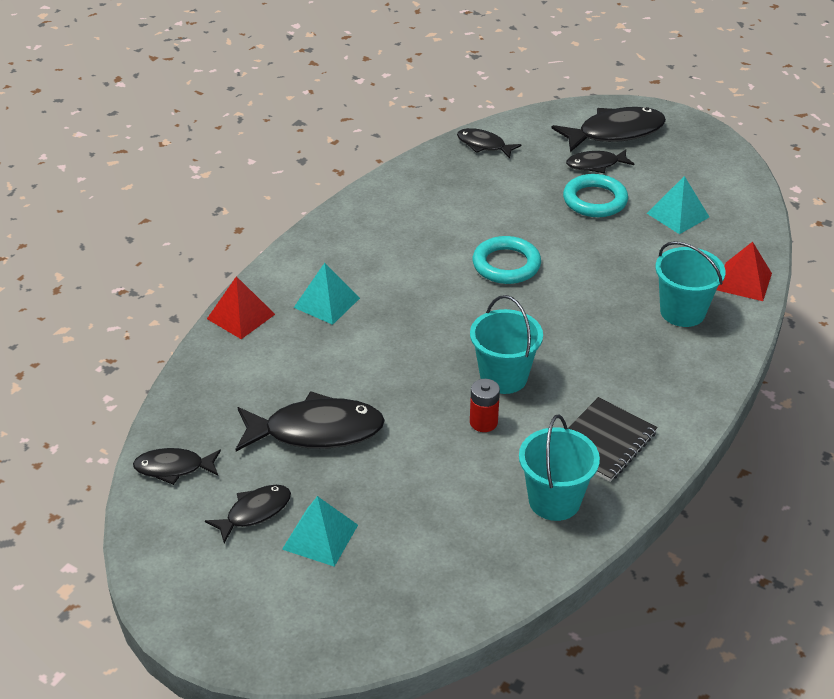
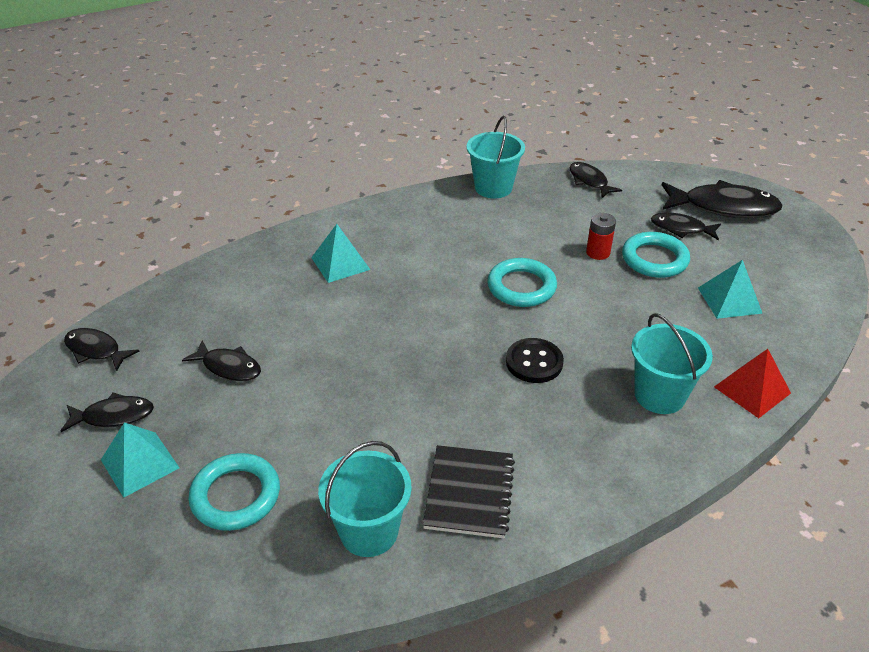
camera: 30 degrees right, 0 degrees up
(240, 316) = (265, 249): red pyramid -> none
(316, 431) = (228, 367): black fish -> black fish, size x0.57
(427, 523) = (236, 496): none -> turquoise ring
(483, 422) = (373, 422): red battery -> red battery (598, 252)
(503, 377) = (429, 387): turquoise bucket -> turquoise bucket (493, 188)
(569, 324) = (534, 362): none -> black button
(604, 441) = (469, 493): black notebook -> black notebook turned 60 degrees counterclockwise

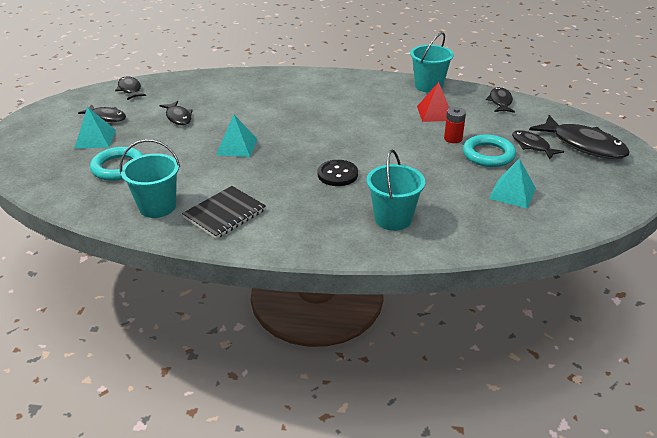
camera: 35 degrees right, 5 degrees down
(340, 263) = (289, 93): turquoise pyramid -> turquoise pyramid (237, 147)
(521, 287) = (379, 138): turquoise ring -> none
(752, 390) = (459, 241): red pyramid -> red pyramid (435, 113)

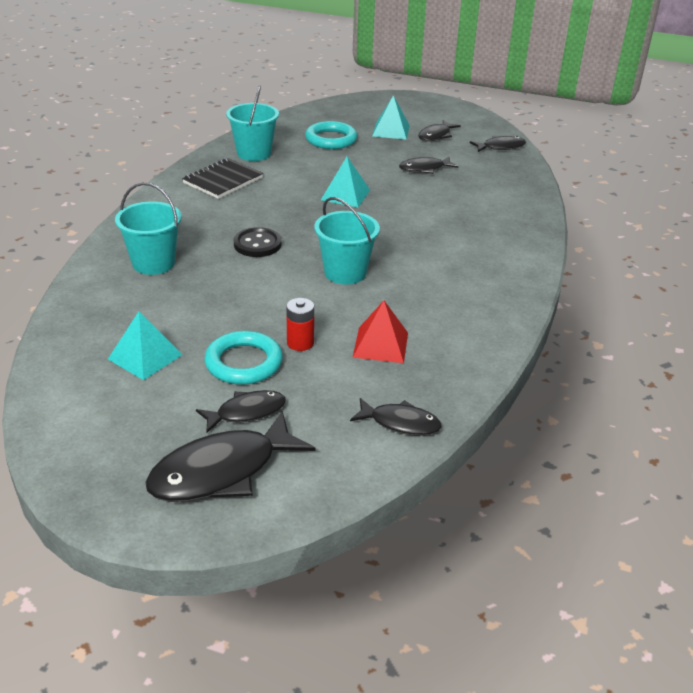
camera: 100 degrees right, 0 degrees up
(225, 214) = (223, 180): black notebook -> black notebook turned 75 degrees clockwise
(428, 86) = (475, 359): turquoise bucket -> turquoise bucket (345, 272)

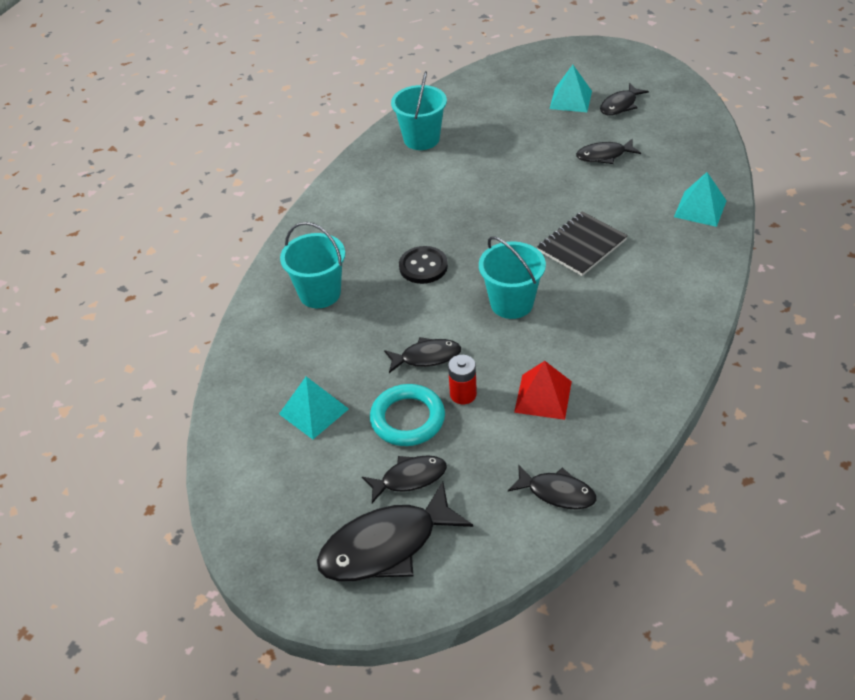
camera: 10 degrees right, 10 degrees up
(223, 180) = (389, 179): black notebook -> black notebook (581, 245)
(331, 139) = (504, 115): turquoise ring -> none
(345, 195) = (516, 196): turquoise pyramid -> turquoise pyramid (700, 208)
(500, 147) = (691, 120): black fish -> black fish (426, 357)

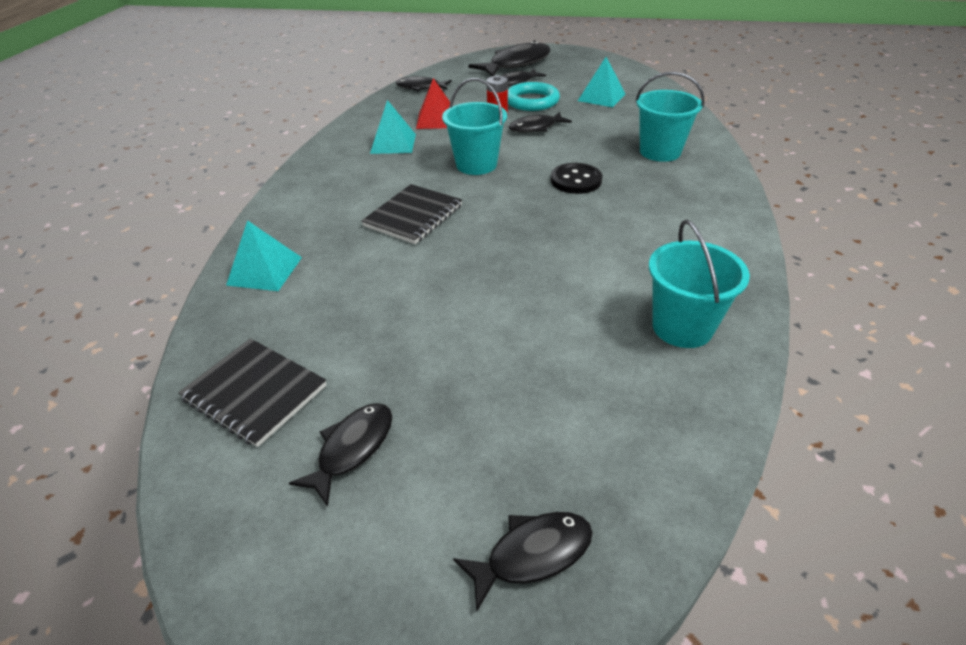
camera: 165 degrees right, 5 degrees down
(570, 99) = (451, 452): turquoise pyramid -> turquoise pyramid (393, 143)
(604, 156) = (386, 332): black fish -> black fish (532, 554)
(679, 133) = (255, 393): none -> black notebook

